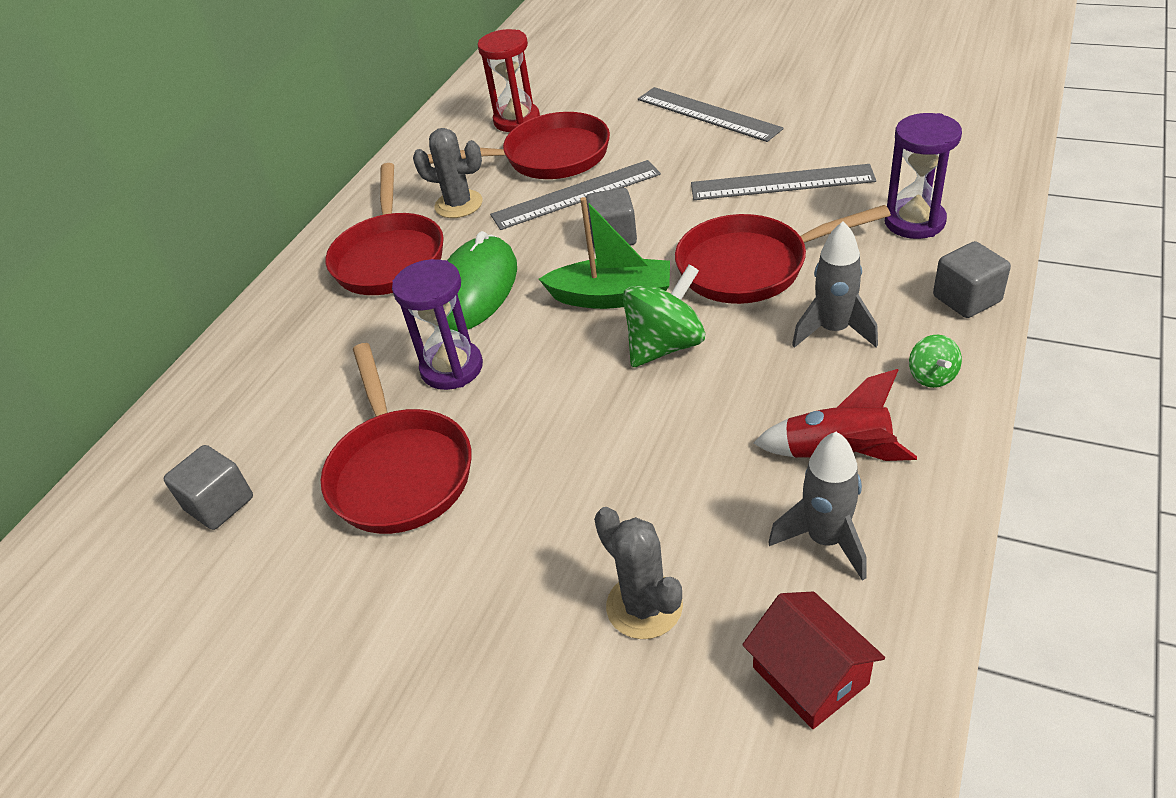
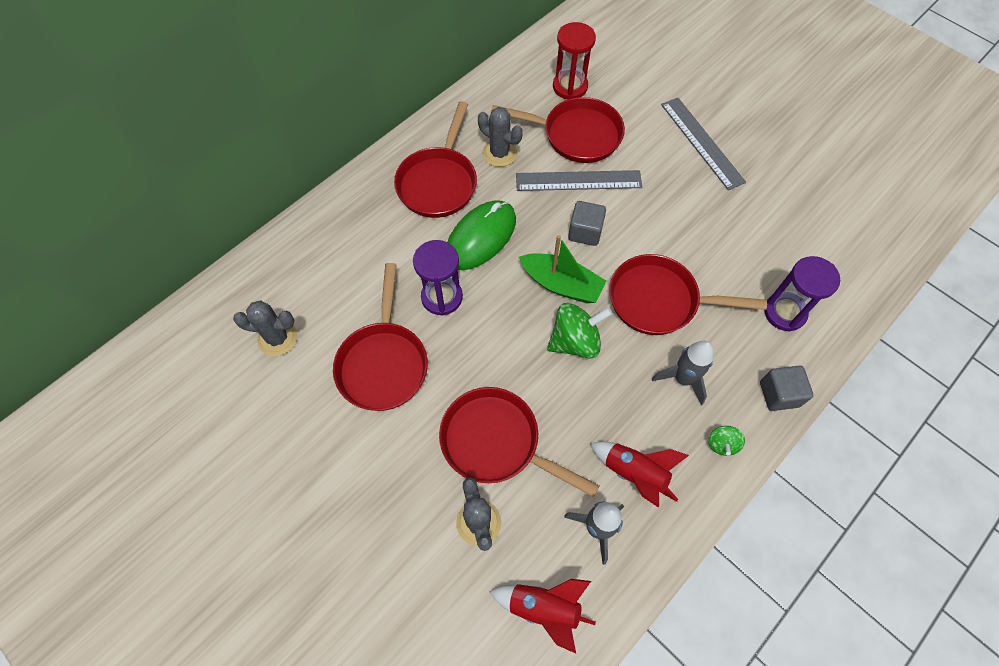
camera: 15 degrees right, 20 degrees up
(219, 504) = (277, 338): grey cube -> grey cactus
(617, 497) = (496, 442): none -> red pan
(781, 182) = (717, 234): grey ruler -> none
(810, 675) = (544, 608): red house -> red rocket

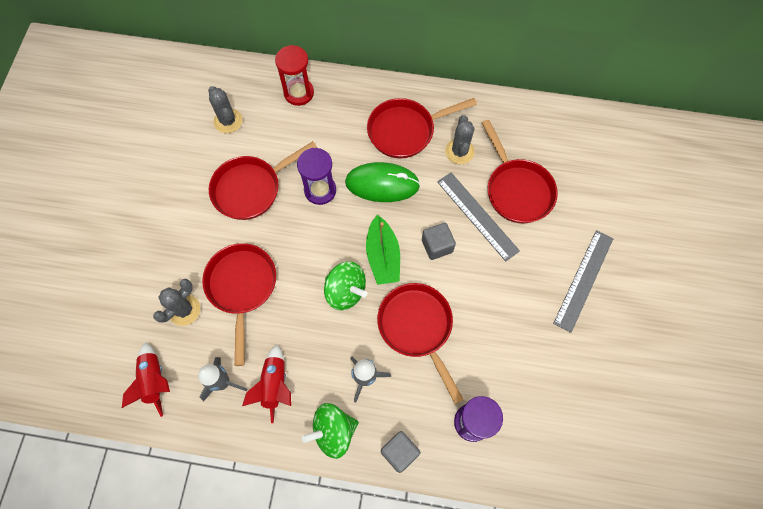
camera: 55 degrees right, 5 degrees up
(570, 87) = (558, 159): red hourglass -> red hourglass (299, 93)
(721, 444) = (333, 431): green spinning top -> green spinning top, size x1.90

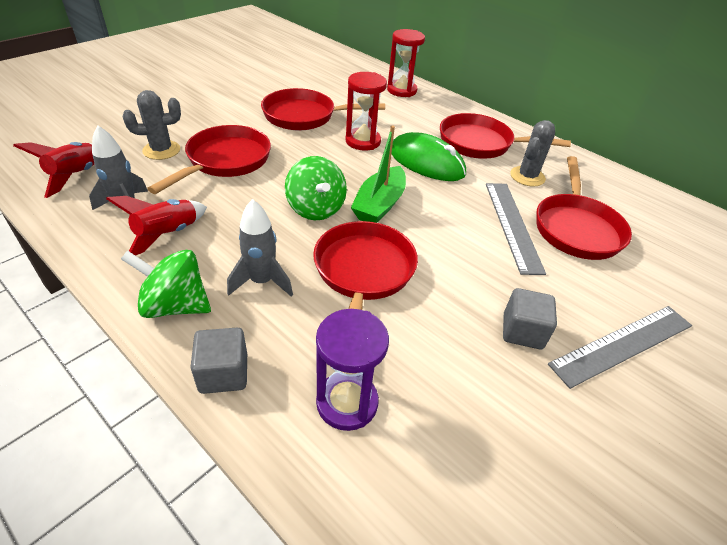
camera: 30 degrees right, 25 degrees down
(228, 121) = (328, 81): grey cactus -> none
(320, 190) = (363, 141): purple hourglass -> red hourglass
(437, 246) = (446, 225): grey cube -> grey cube (522, 331)

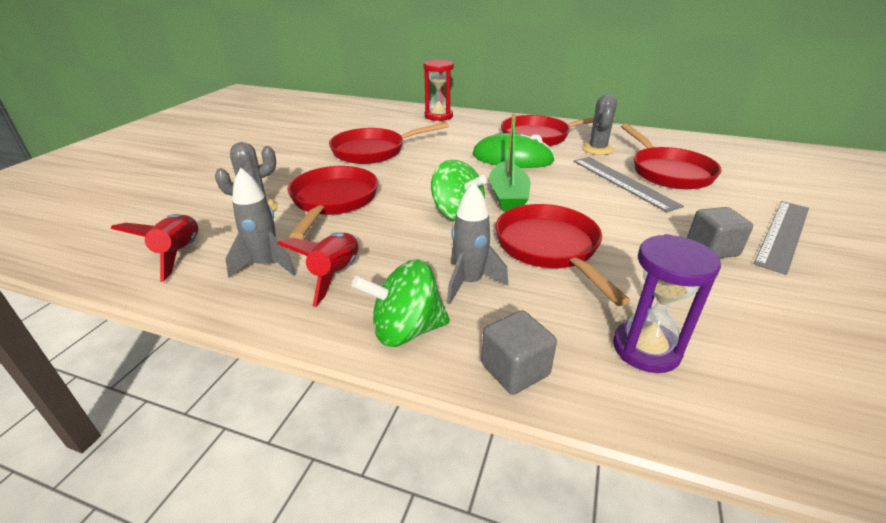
camera: 20 degrees left, 10 degrees down
(363, 141) = (444, 157): red hourglass -> none

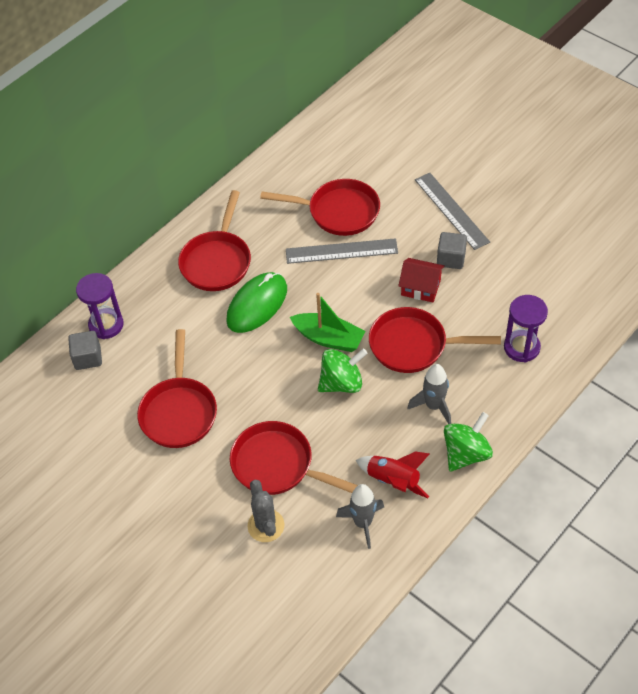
camera: 65 degrees left, 20 degrees up
(179, 254) = (321, 583): red rocket -> none
(406, 330) = (466, 453): green spinning top -> green spinning top turned 150 degrees counterclockwise
(438, 116) = (106, 325): red hourglass -> purple hourglass
(515, 369) = (515, 412): grey cube -> grey cube (88, 358)
(597, 149) = (270, 233): grey cactus -> none
(639, 236) = (421, 287): none -> red house

